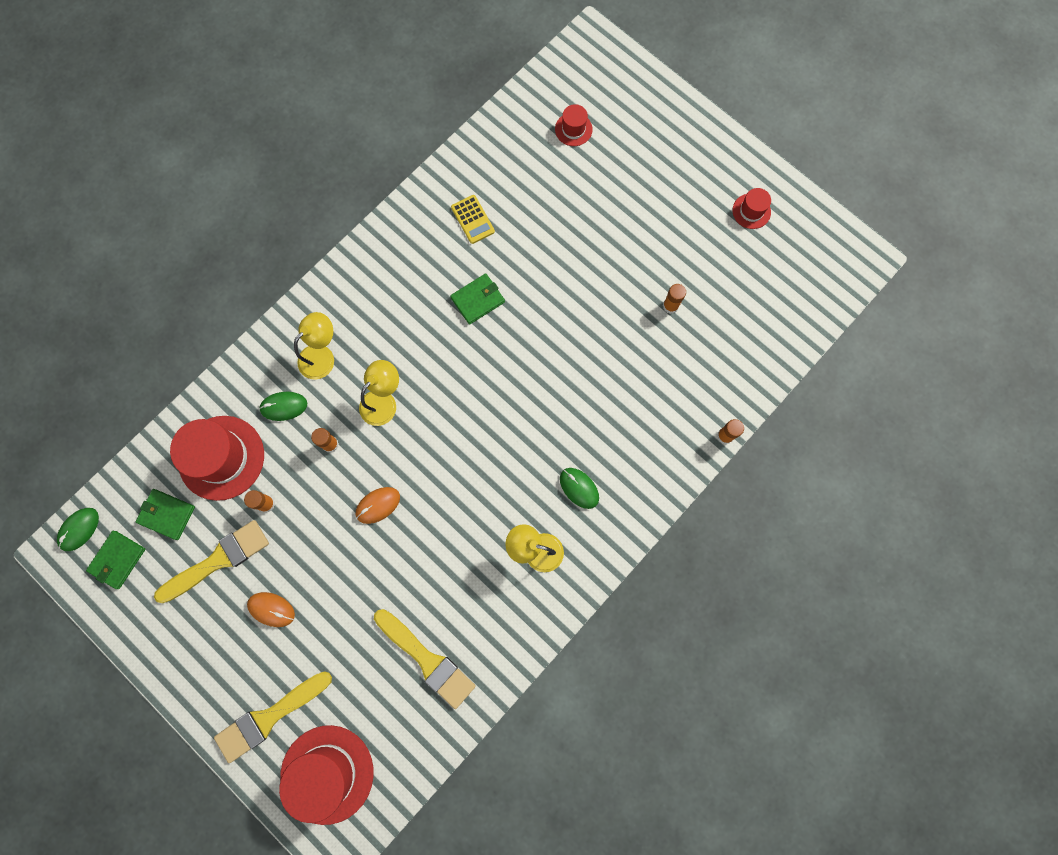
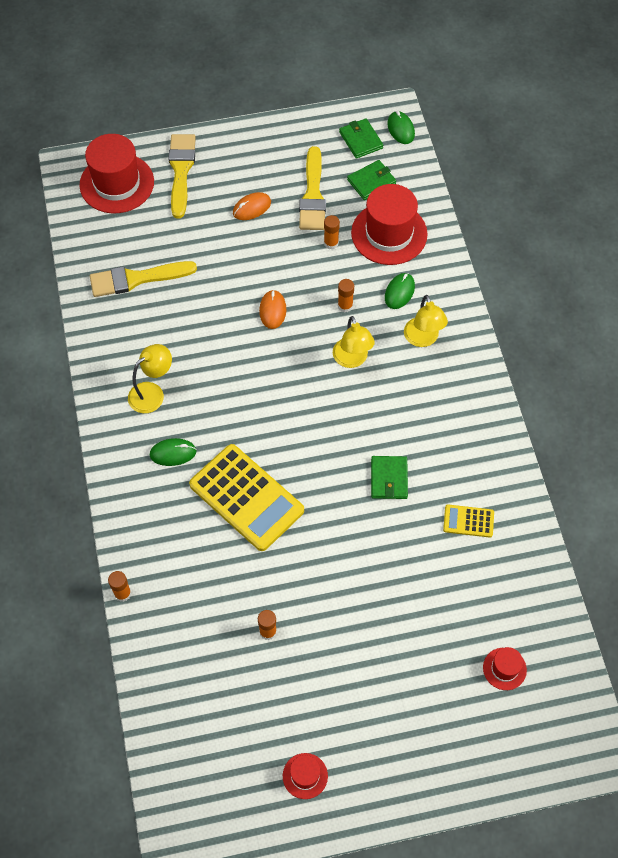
camera: 125 degrees right, 15 degrees down
(575, 398) = (246, 498): none -> yellow calculator

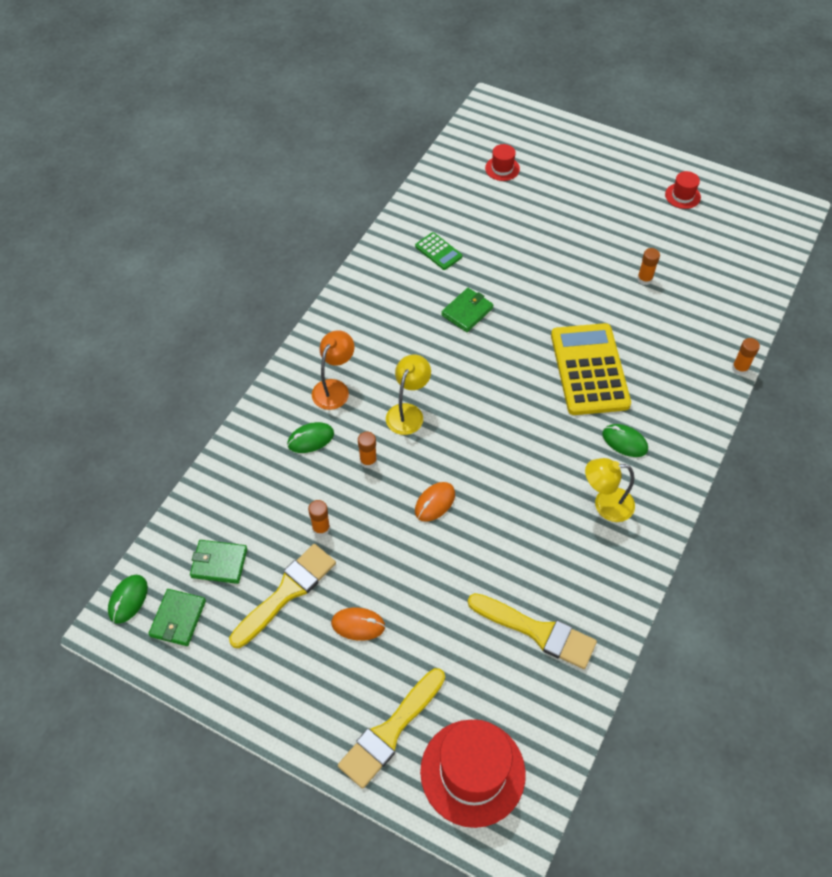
camera: 140 degrees left, 5 degrees down
(389, 233) = (261, 498): red hat -> none
(423, 339) = (334, 388): yellow lamp -> orange lamp
(468, 521) = (438, 251): yellow calculator -> green calculator

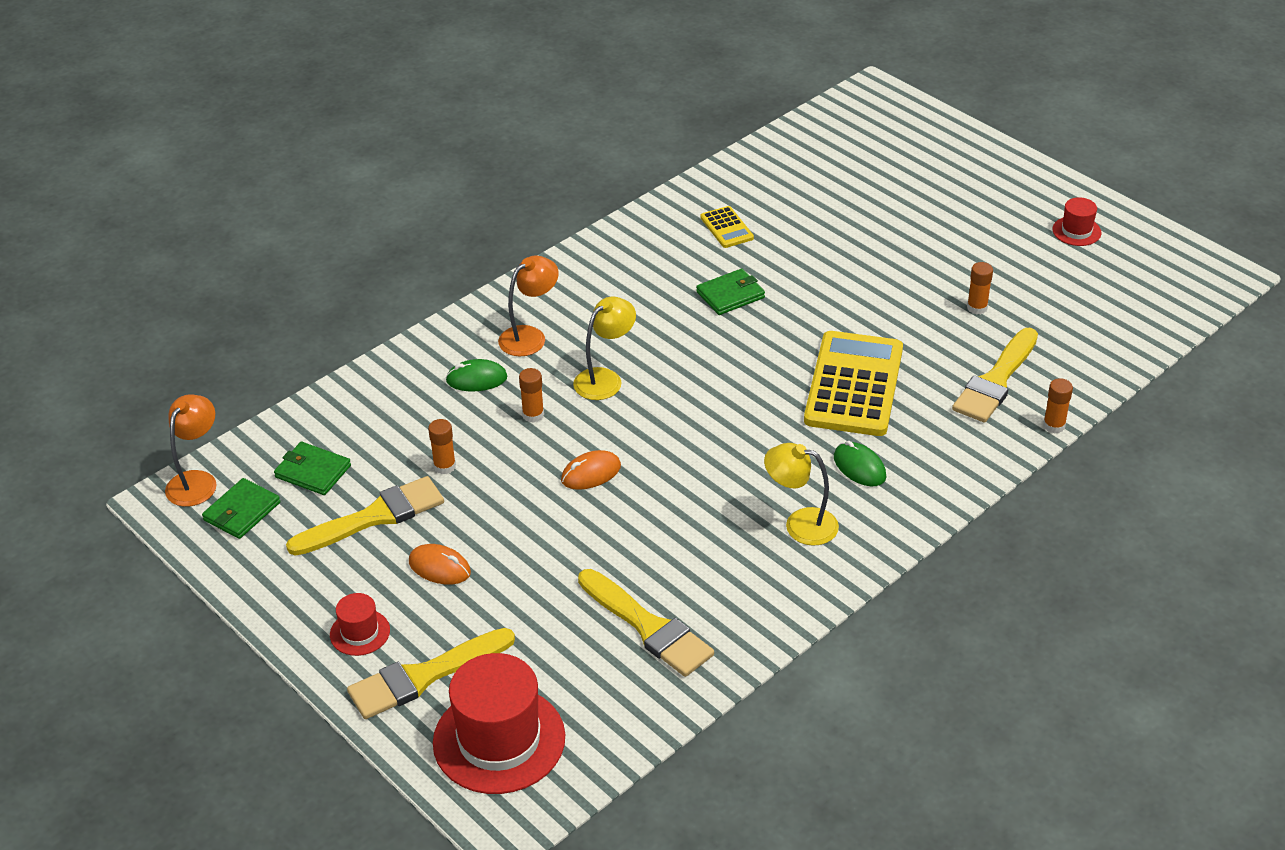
camera: 20 degrees right, 15 degrees down
(128, 599) = (197, 481): green mouse -> orange lamp
(438, 251) = (726, 228): green calculator -> yellow calculator
(502, 168) = (852, 159): red hat -> red hat (360, 632)
(684, 340) = (996, 381): none -> yellow brush

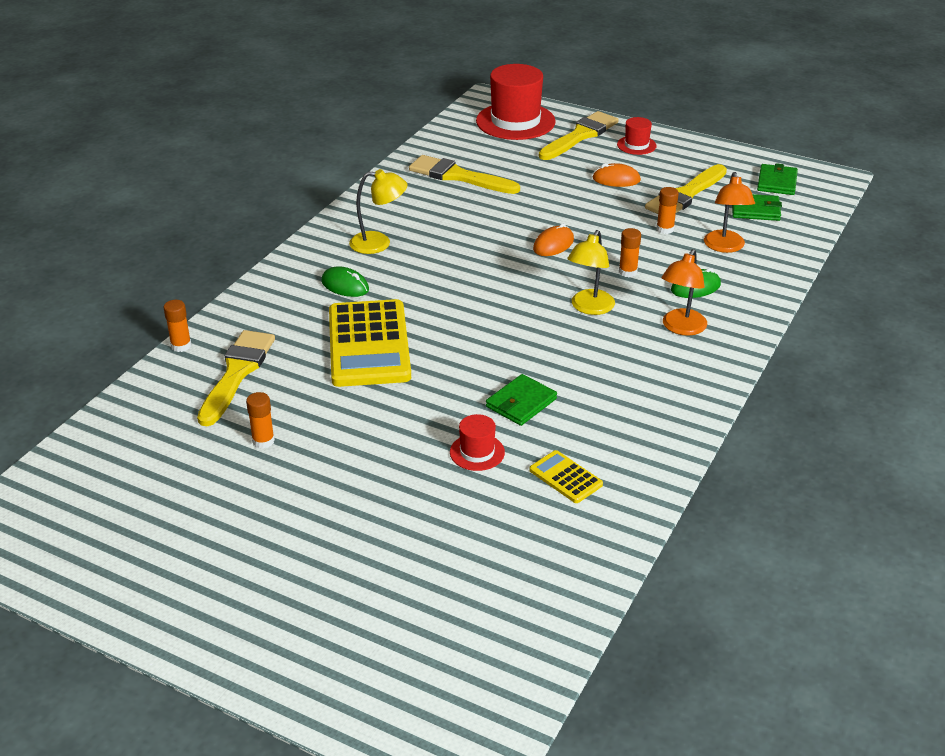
camera: 160 degrees right, 5 degrees down
(197, 481) = (828, 191): orange lamp -> orange lamp (725, 247)
(1076, 231) = (150, 564): red hat -> red hat (477, 452)

